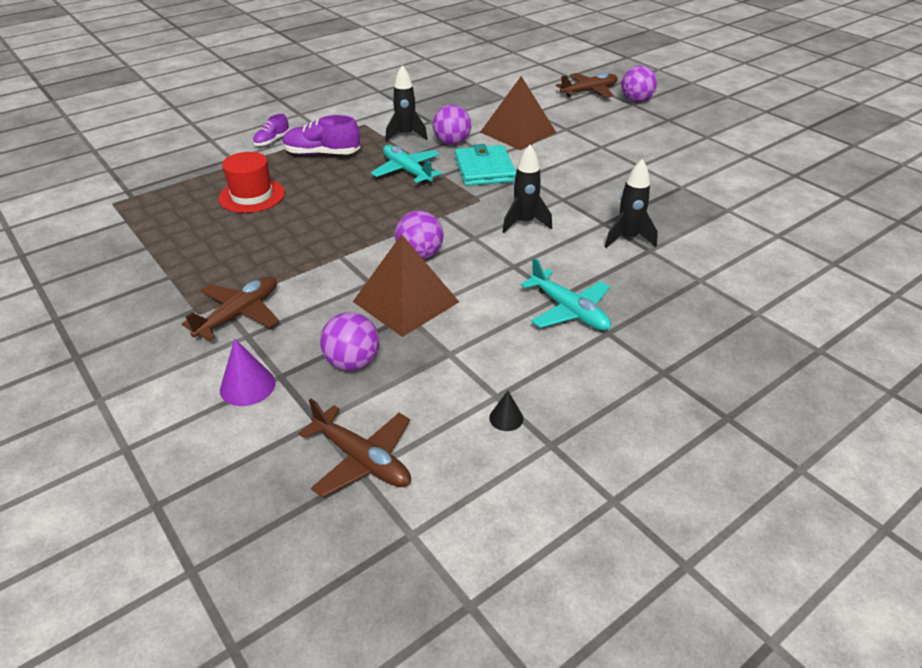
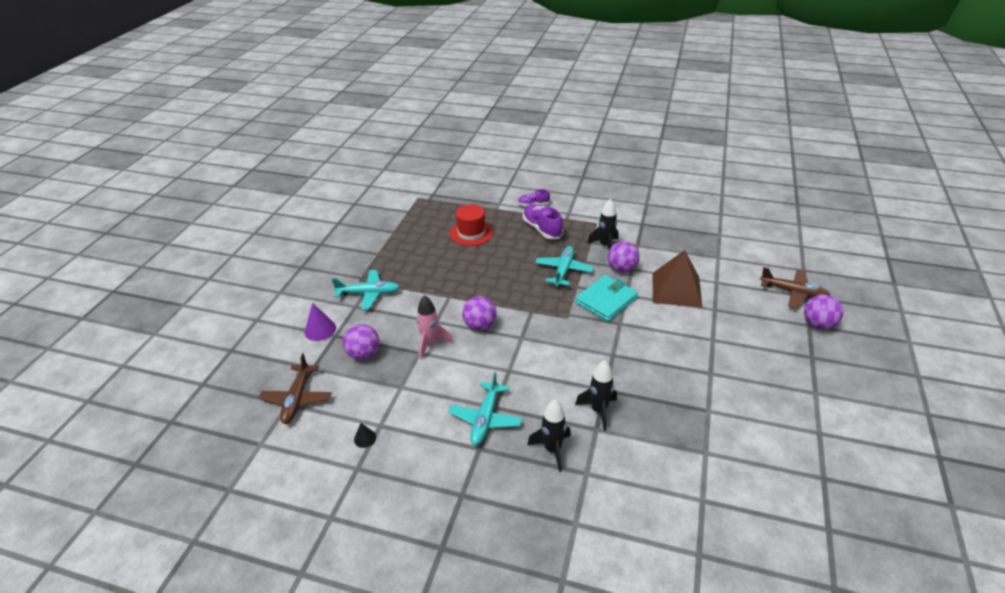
camera: 55 degrees right, 0 degrees up
(239, 314) = (369, 294): brown plane -> turquoise plane
(405, 301) = (431, 344): brown pyramid -> pink rocket
(524, 223) = (562, 351): black rocket -> black rocket (552, 449)

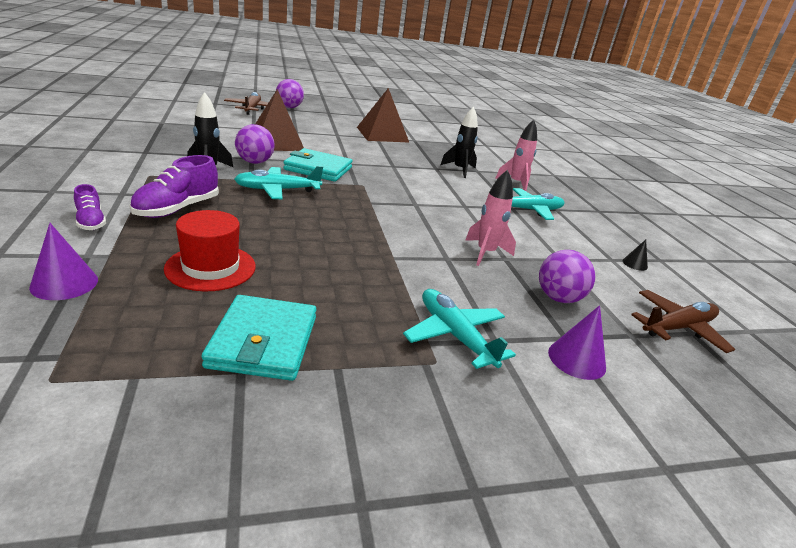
camera: 125 degrees left, 10 degrees down
(406, 239) = (263, 341): none -> turquoise wallet
(477, 199) = (64, 283): none -> purple cone
(480, 325) = (422, 228): purple ball -> none
(552, 449) = (516, 183): black rocket -> pink rocket
(724, 383) = (382, 134): none -> brown pyramid

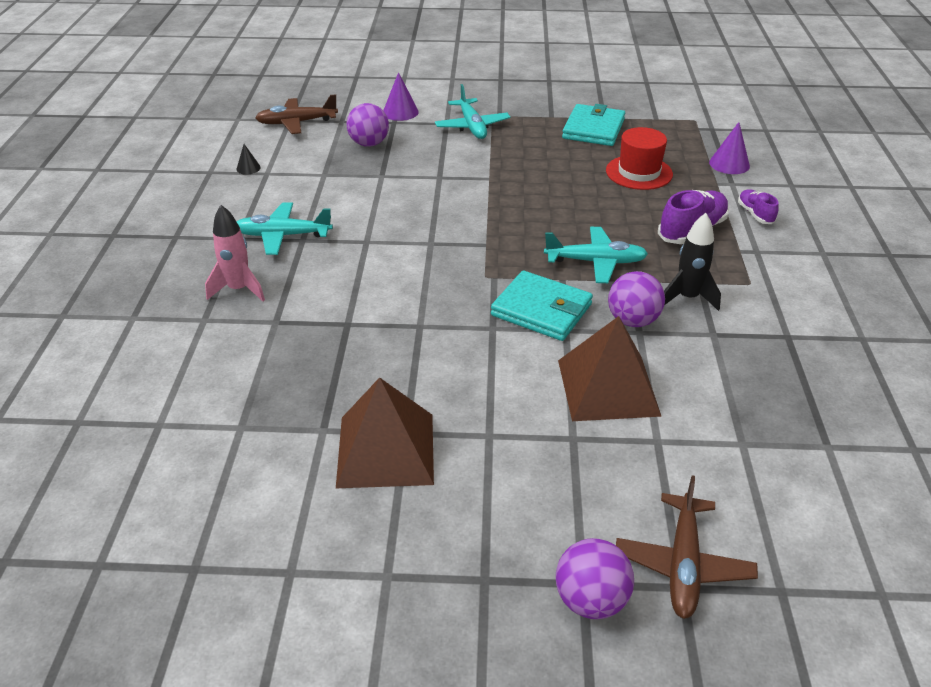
camera: 160 degrees left, 10 degrees up
(460, 170) = (307, 321): black rocket -> none
(485, 253) = (397, 181): pink rocket -> none

